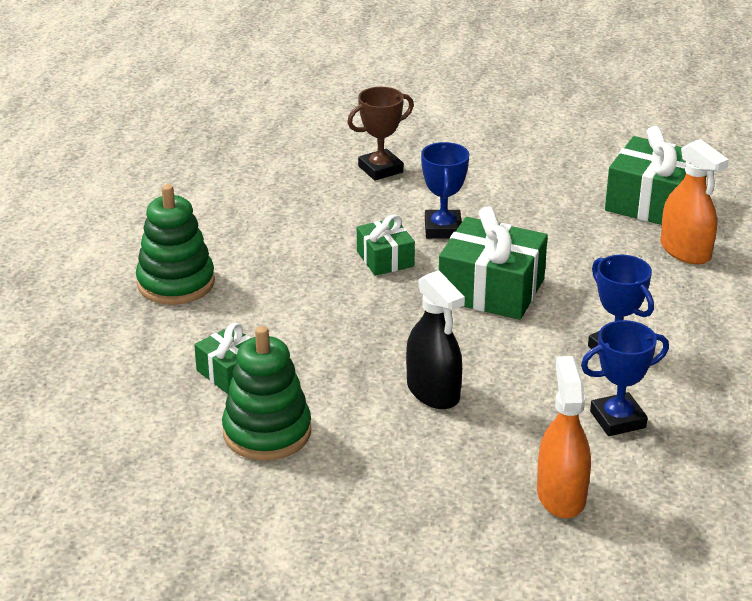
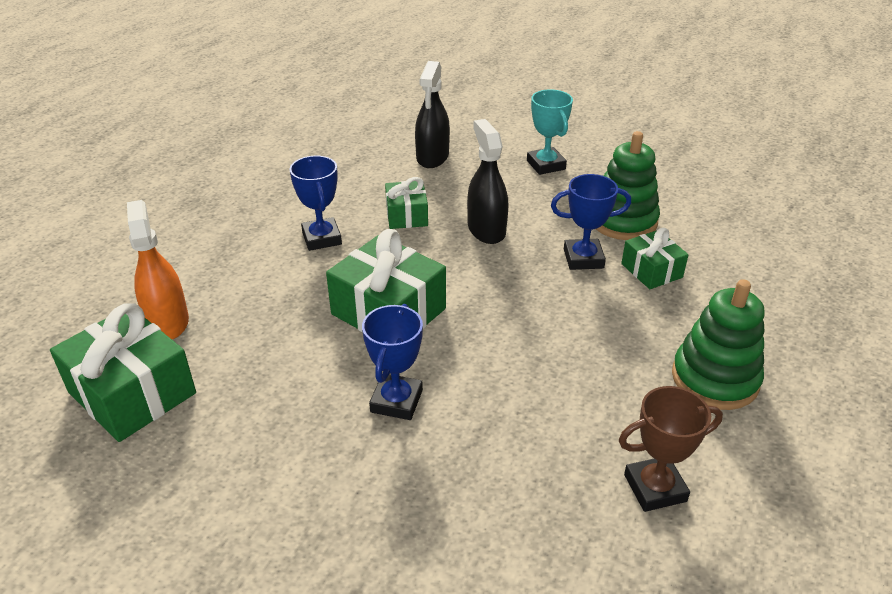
camera: 165 degrees left, 5 degrees up
(380, 169) = (429, 537): brown trophy -> brown trophy (655, 488)
(385, 259) = (478, 369): green gift -> green gift (406, 215)
(388, 510) = (546, 165): none -> turquoise trophy
(561, 495) = (432, 157): orange spray bottle -> black spray bottle
(617, 419) = (362, 191): blue trophy -> blue trophy (583, 259)

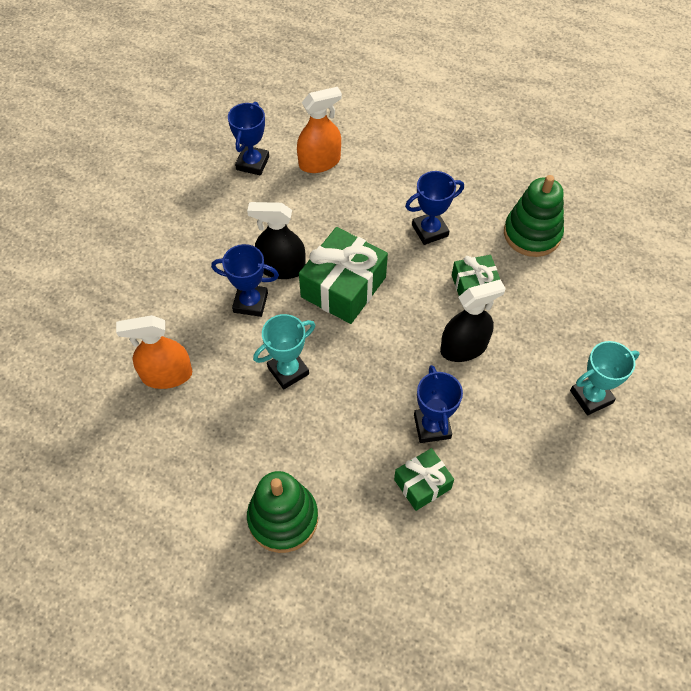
camera: 85 degrees right, 20 degrees up
(132, 393) = (252, 163): green gift -> blue trophy
(432, 157) = (579, 296): black spray bottle -> black spray bottle (281, 267)
(510, 367) = (288, 371): none -> turquoise trophy
(513, 500) = (167, 375): none -> orange spray bottle
(623, 221) = (500, 465): green stacking toy -> green stacking toy (532, 234)
(655, 488) = (175, 461): brown trophy -> none

